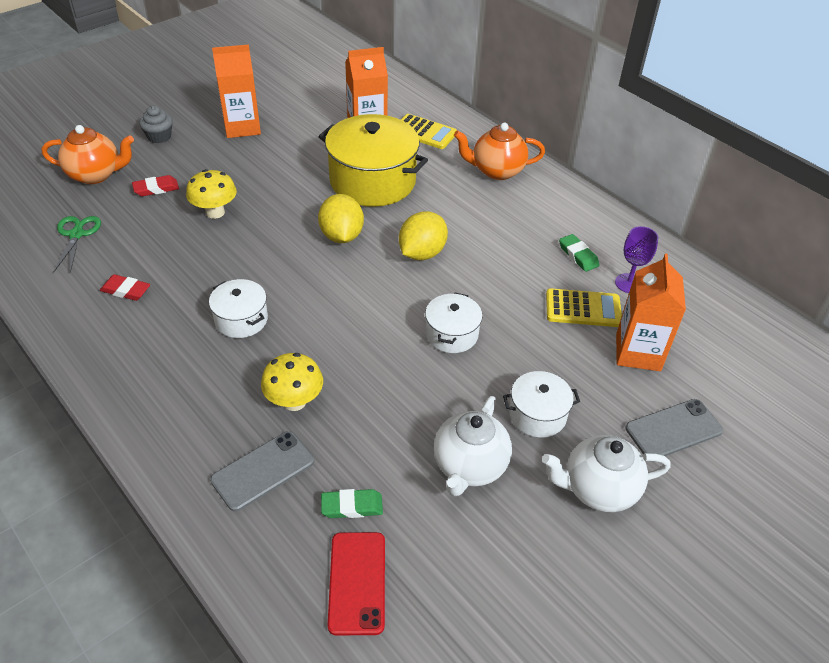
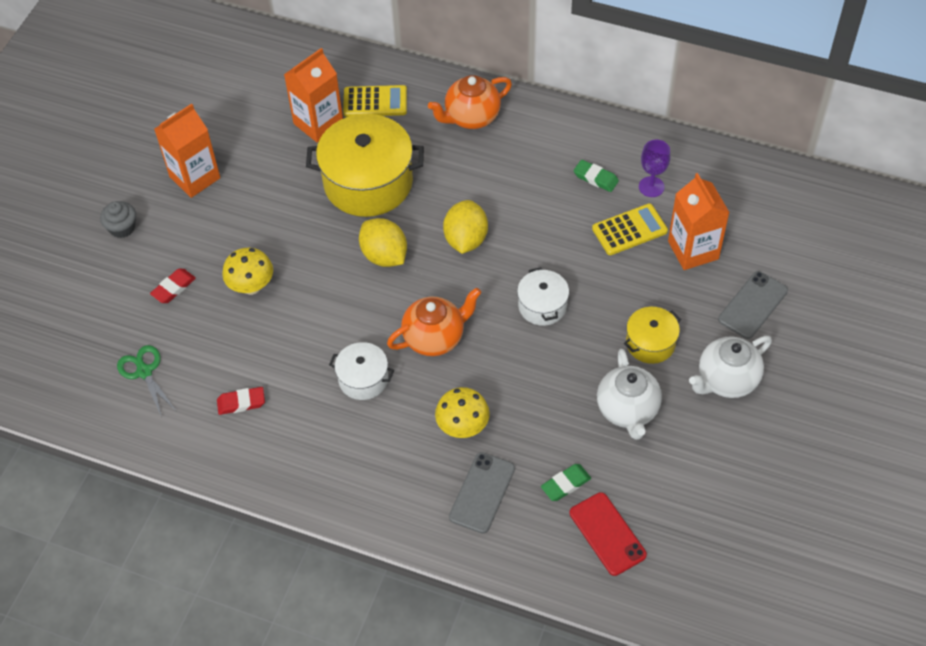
camera: 25 degrees left, 10 degrees up
(96, 174) = (101, 301): orange teapot -> orange teapot (435, 338)
(537, 415) = (650, 343): white pot -> yellow pot

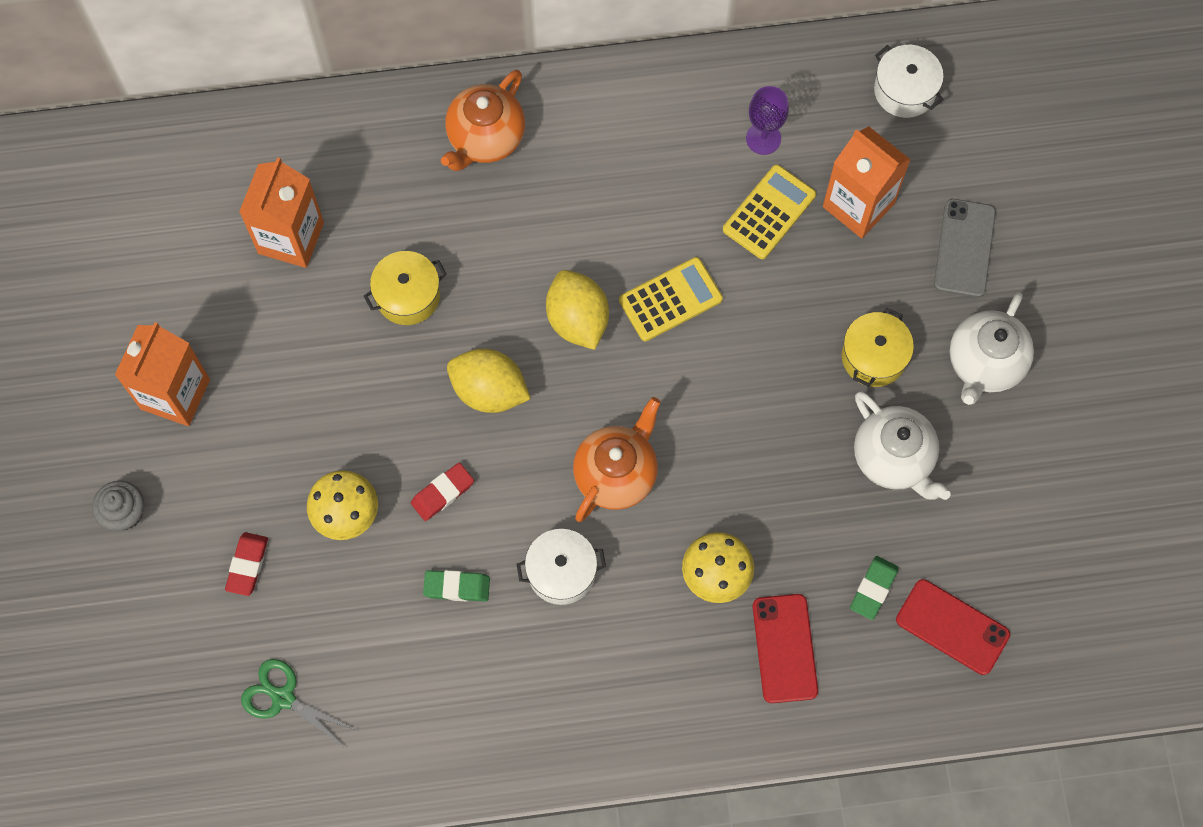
camera: 30 degrees left, 15 degrees up
(241, 402) = (431, 678): red eraser -> red eraser (442, 493)
(368, 182) = (408, 296): yellow pot -> yellow pot, size x0.51
(375, 102) = (347, 171): yellow calculator -> yellow calculator (670, 300)
(482, 493) = (785, 648): grey phone -> red phone
(542, 306) = (721, 368): white pot -> white pot (904, 90)
(595, 178) = (689, 157): green eraser -> green eraser (457, 587)

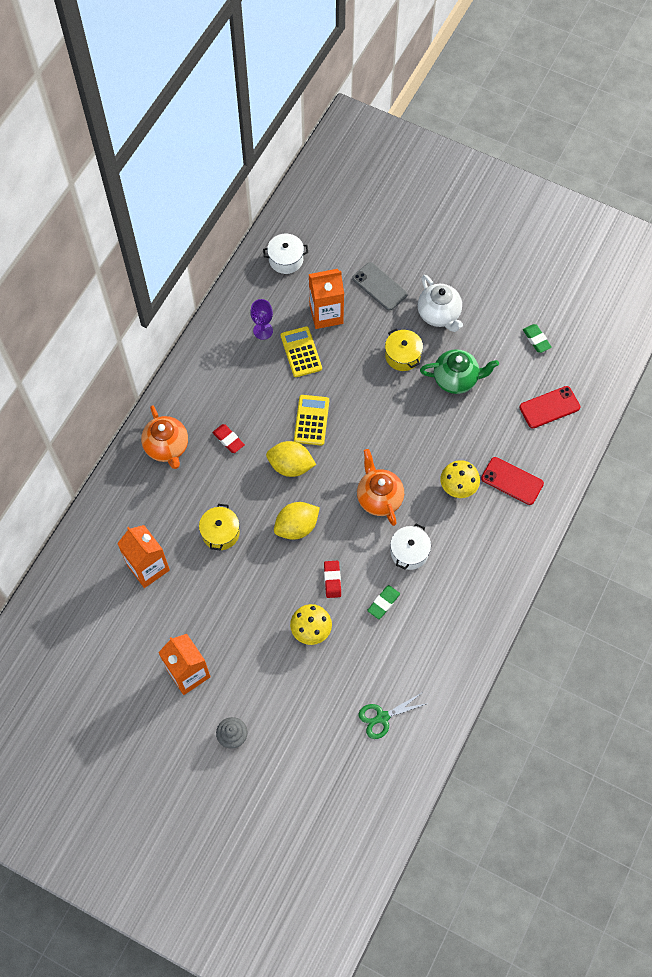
camera: 55 degrees left, 5 degrees down
(247, 565) = (303, 693): red eraser -> red eraser (228, 439)
(873, 589) = (510, 427): green eraser -> green eraser (536, 339)
(893, 459) = (456, 379): white teapot -> green teapot

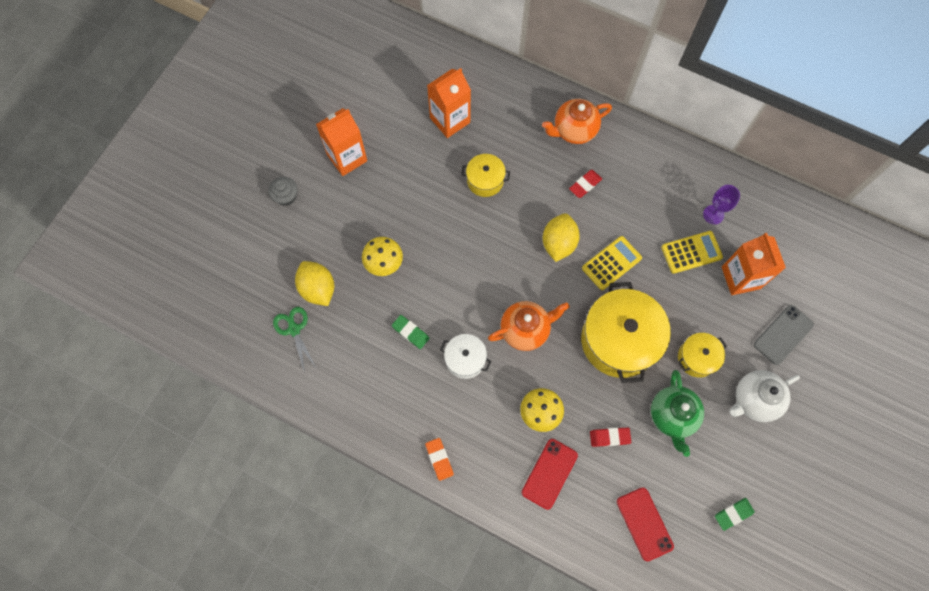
camera: 90 degrees right, 5 degrees up
(286, 259) = (804, 236): white pot -> none
(296, 527) = (492, 249): yellow lemon -> yellow lemon (318, 289)
(311, 420) = (611, 263): yellow calculator -> yellow calculator turned 45 degrees counterclockwise
(332, 580) = (435, 283): red eraser -> red eraser (609, 437)
(387, 418) = (619, 340): none -> yellow pot
(505, 575) = (439, 459): none -> orange eraser

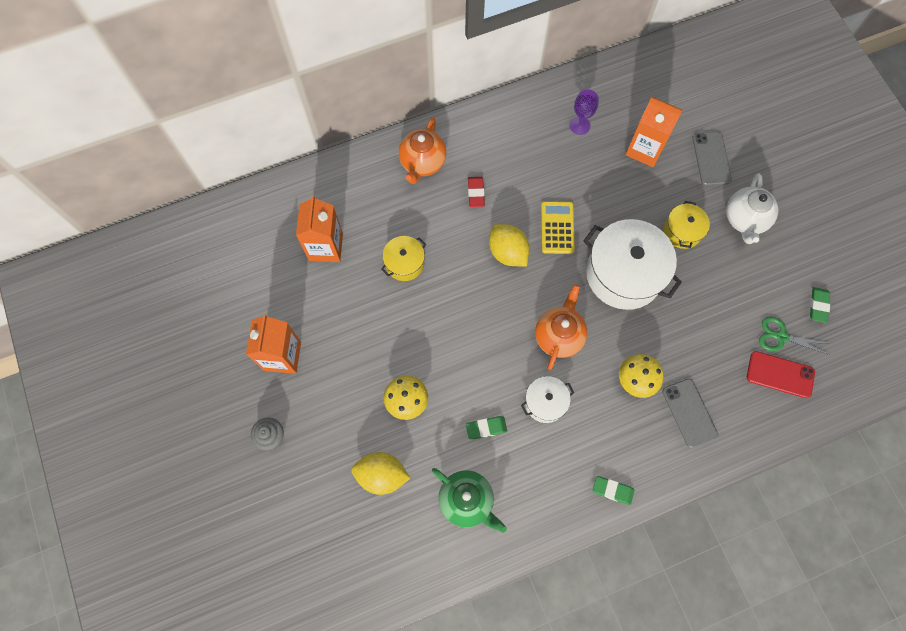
camera: 50 degrees left, 0 degrees up
(294, 329) = (401, 525): green scissors -> green scissors (781, 337)
(439, 459) = (612, 490): orange eraser -> green eraser
(549, 473) = (689, 413): red phone -> grey phone
(609, 437) = (695, 344): red eraser -> none
(619, 340) = (624, 274): yellow pot -> white pot
(672, 416) = (713, 286): green teapot -> green teapot (467, 501)
(691, 252) = (596, 165): yellow calculator -> none

